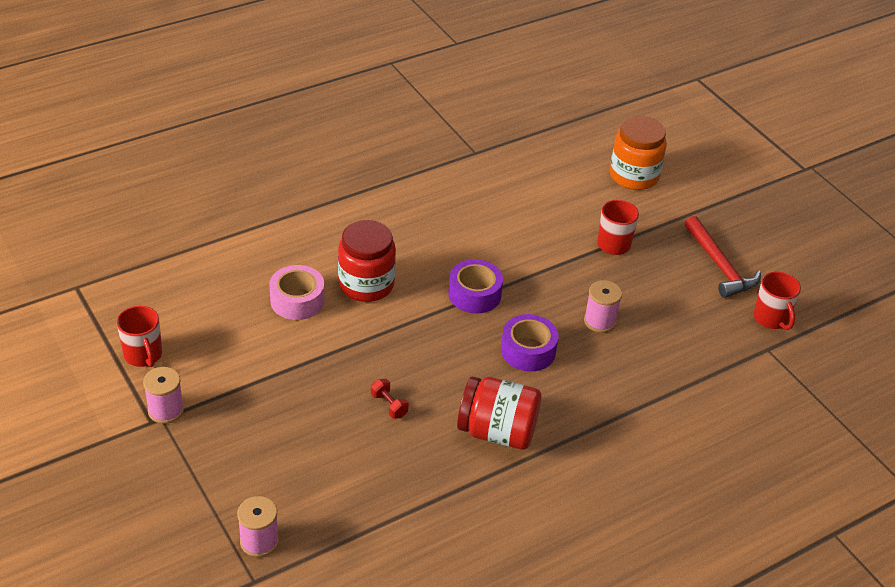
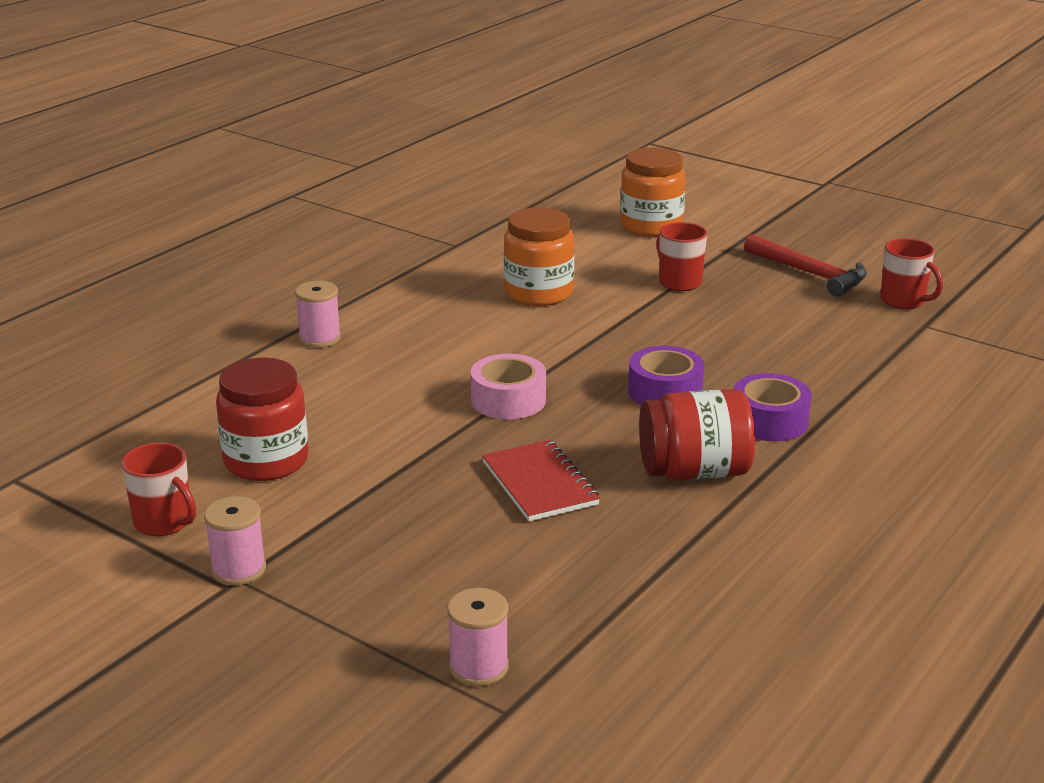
camera: 20 degrees left, 15 degrees down
(297, 300) = (339, 418): pink tape -> pink tape (508, 400)
(366, 284) = (417, 382): red jar -> red jar (266, 461)
(389, 405) = (539, 483): red dumbbell -> red notebook
(474, 294) = (558, 359): purple tape -> purple tape (769, 421)
(503, 222) = (538, 293): none -> orange jar
(599, 321) = (723, 347): pink spool -> pink spool (320, 338)

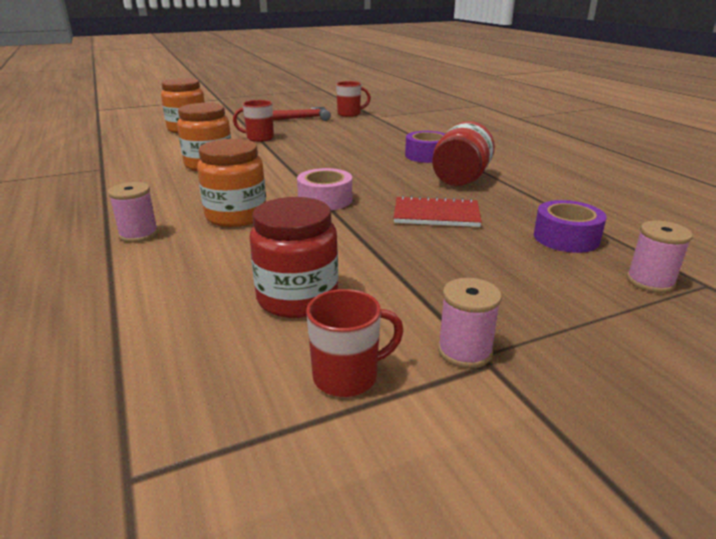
camera: 60 degrees left, 0 degrees up
(409, 367) = (236, 216): none -> orange jar
(665, 391) = (369, 166): purple tape -> purple tape (566, 238)

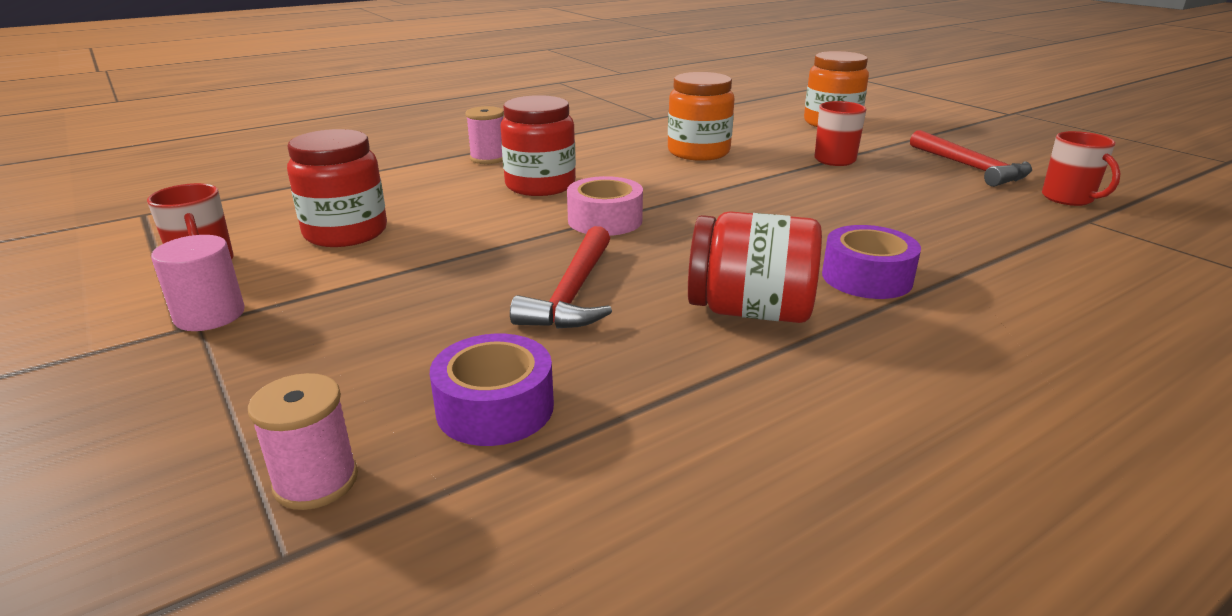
camera: 80 degrees right, 0 degrees up
(236, 216) = (540, 185): orange jar -> red jar
(436, 214) = (573, 293): red notebook -> red hammer
(464, 351) = (210, 315): pink spool -> pink cylinder

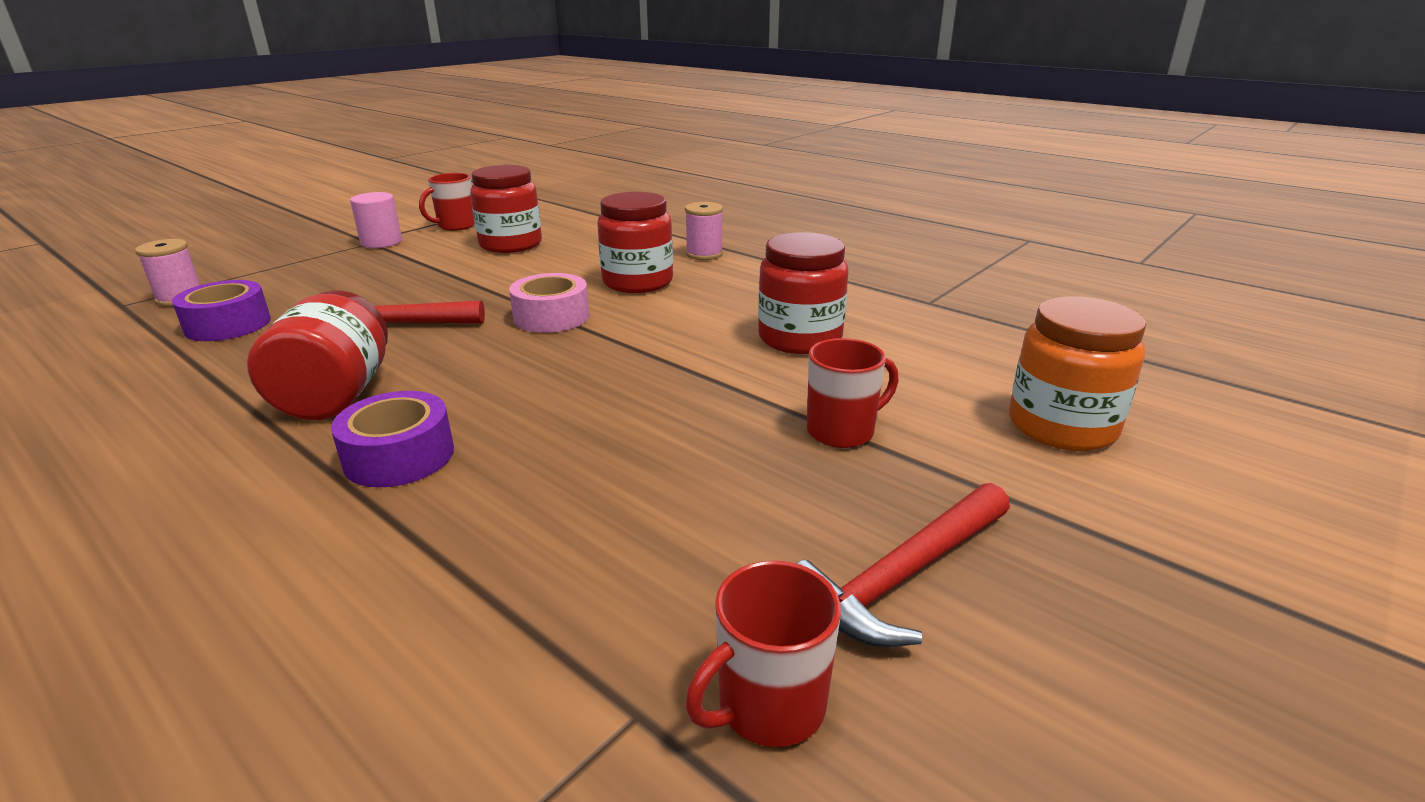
camera: 75 degrees right, 0 degrees up
(698, 152) = (800, 338): orange jar -> red jar

